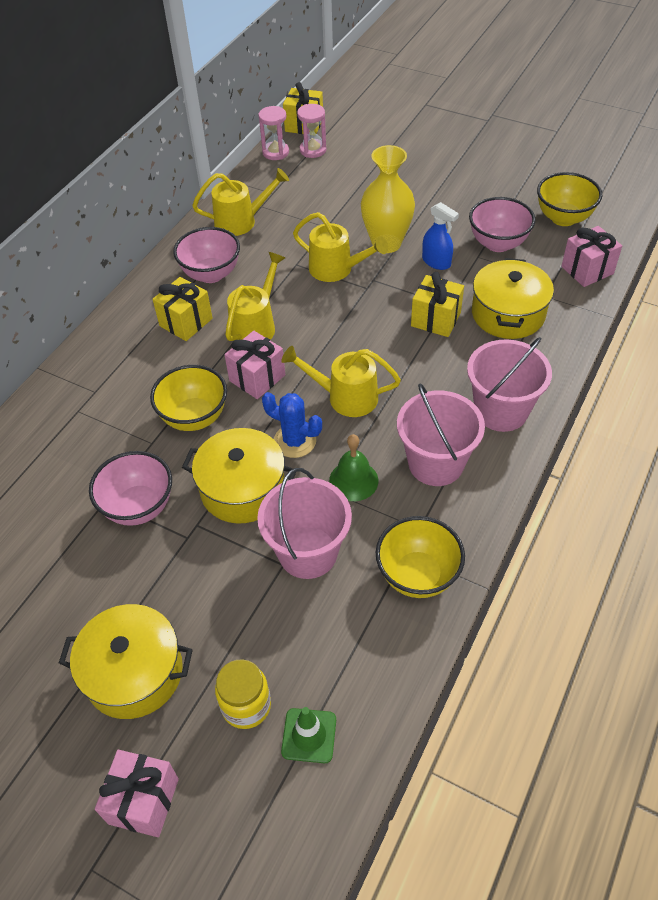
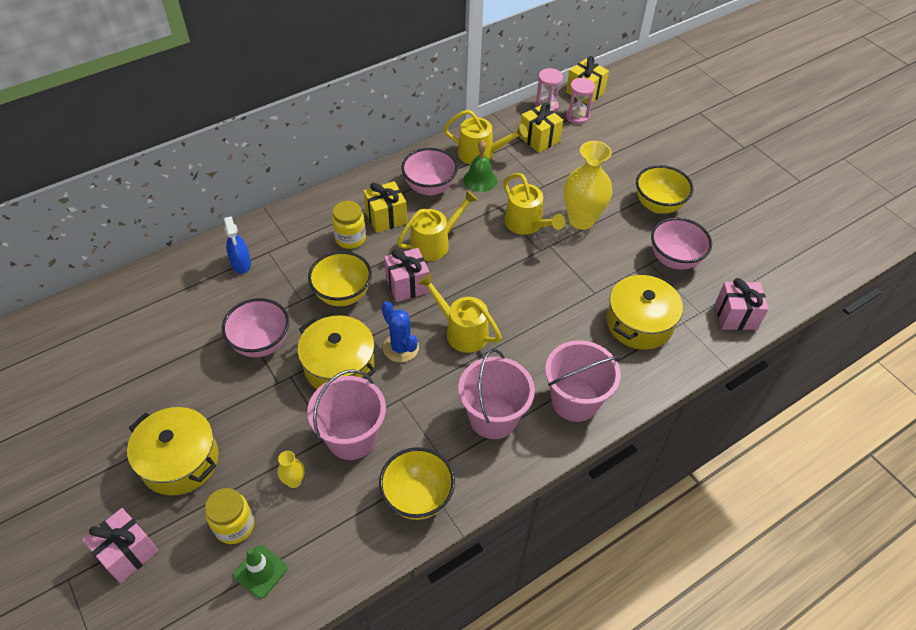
camera: 25 degrees right, 0 degrees up
(161, 358) = (350, 238): none -> yellow jar
(278, 626) = (294, 481): none -> yellow vase
(353, 480) = (422, 400): green bell -> green bell (480, 180)
(435, 319) = (576, 301): yellow gift -> yellow gift (539, 139)
(436, 262) = (611, 253): blue spray bottle -> blue spray bottle (241, 264)
(563, 218) = (748, 261): yellow bowl -> yellow bowl (658, 205)

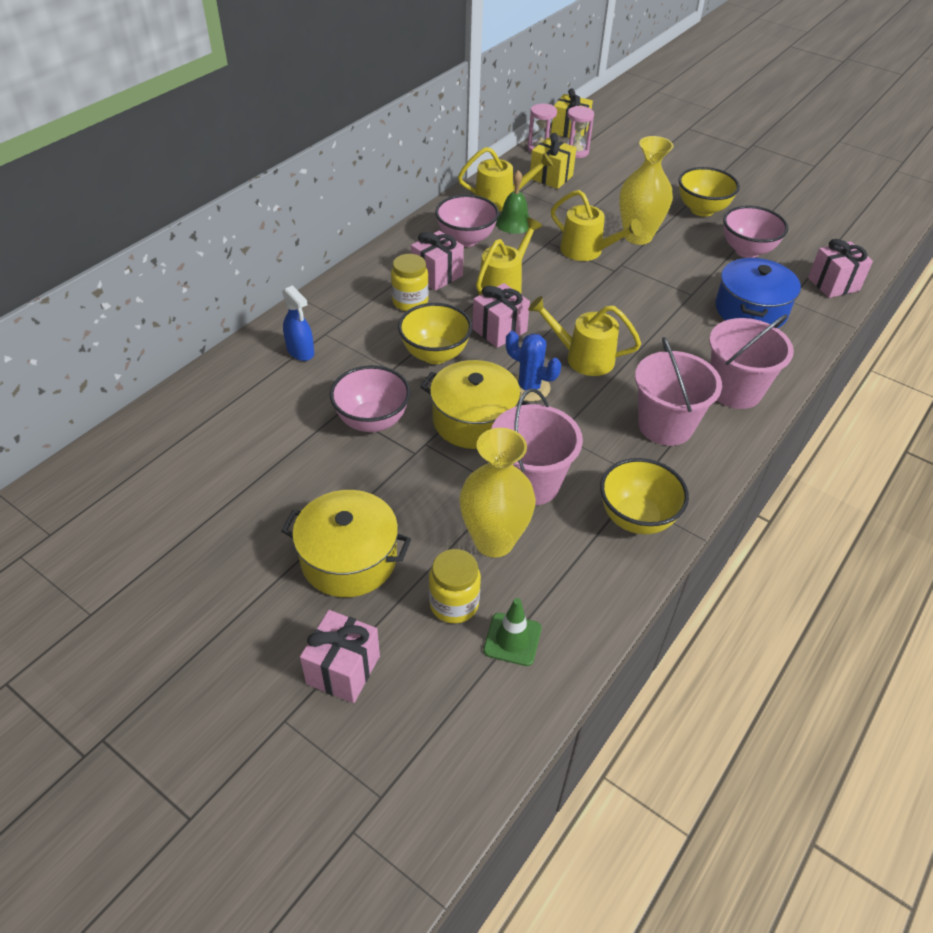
camera: 20 degrees left, 5 degrees down
(294, 481) = (494, 541): yellow vase -> yellow vase, size x2.29
(386, 218) = (437, 275): yellow gift -> pink gift
(639, 323) = (751, 310): yellow pot -> blue pot

